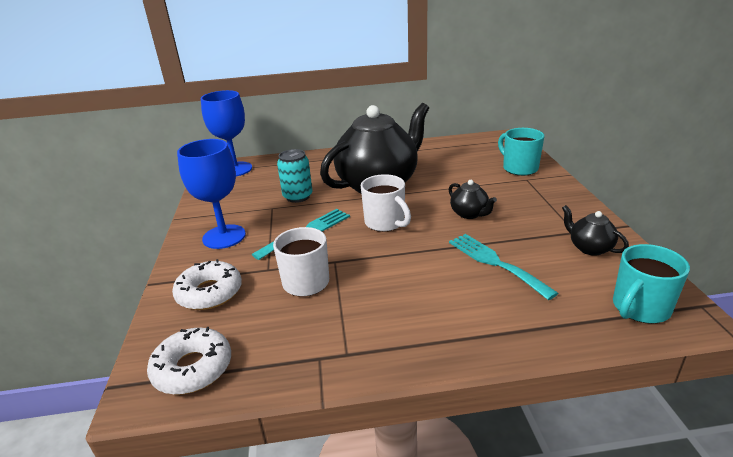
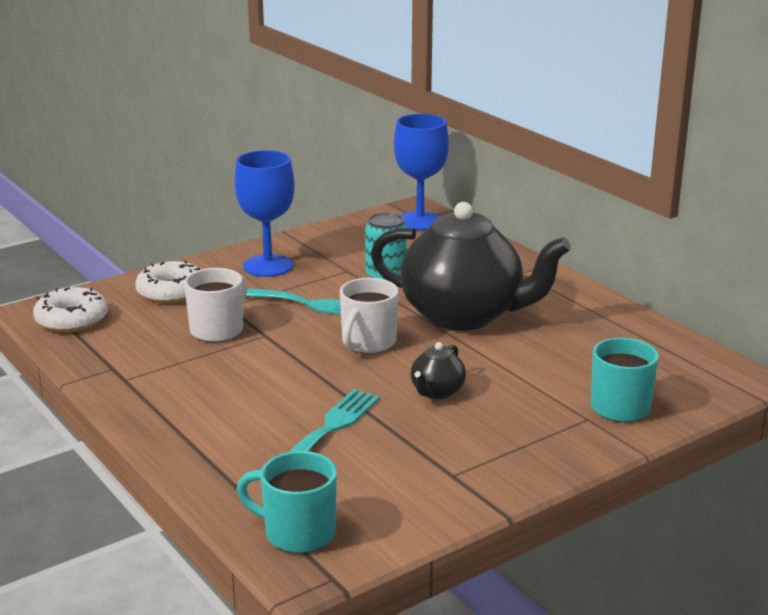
camera: 60 degrees right, 5 degrees down
(589, 248) = (415, 489): black teapot -> none

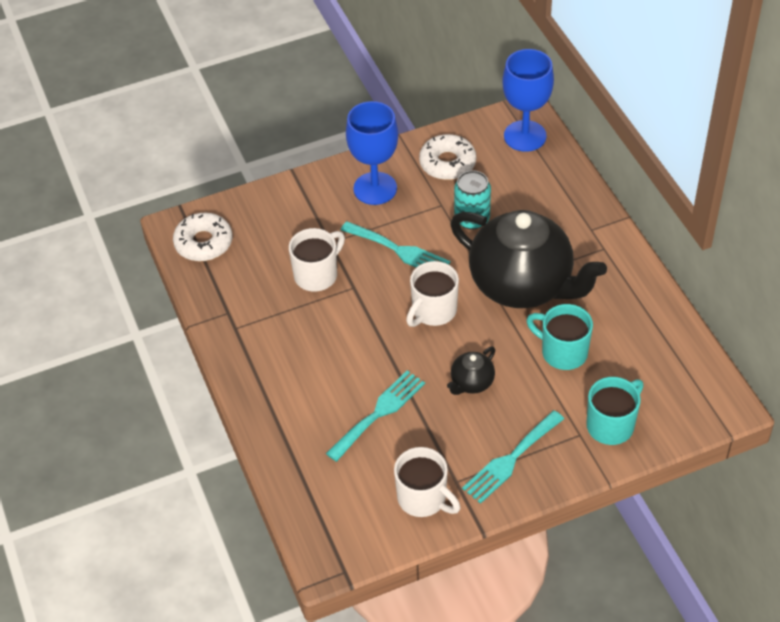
camera: 15 degrees right, 25 degrees up
(171, 292) = (288, 215): white donut -> white donut (447, 163)
(297, 533) = (330, 523): turquoise mug -> turquoise mug (562, 352)
(416, 495) = (423, 498): none -> white mug
(514, 448) = (510, 459): none -> turquoise fork

